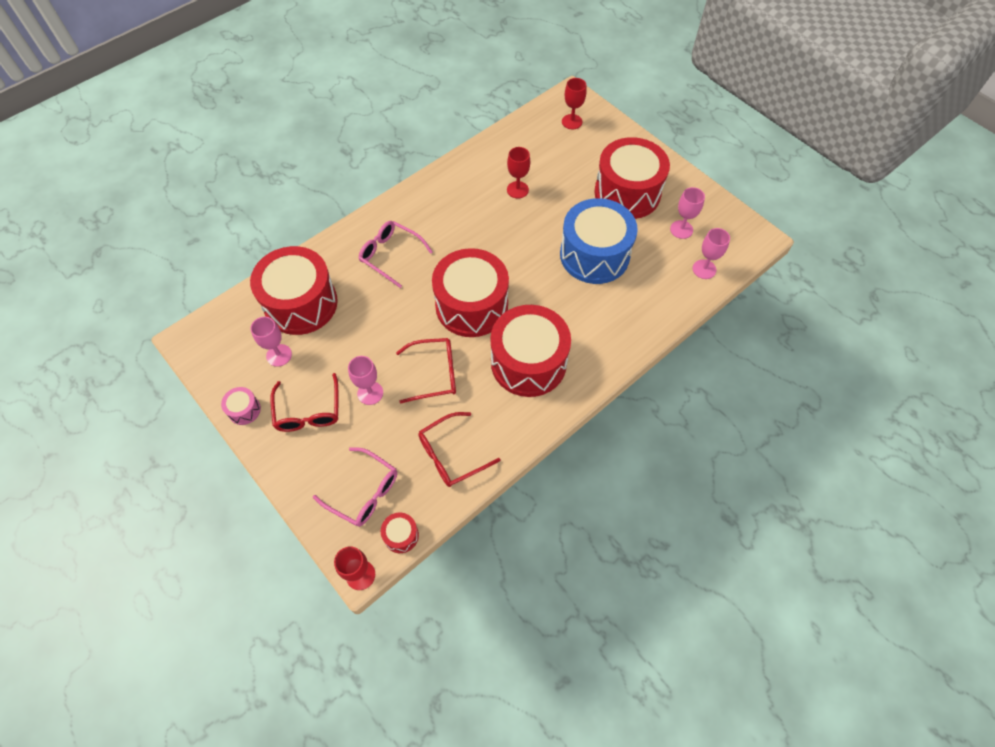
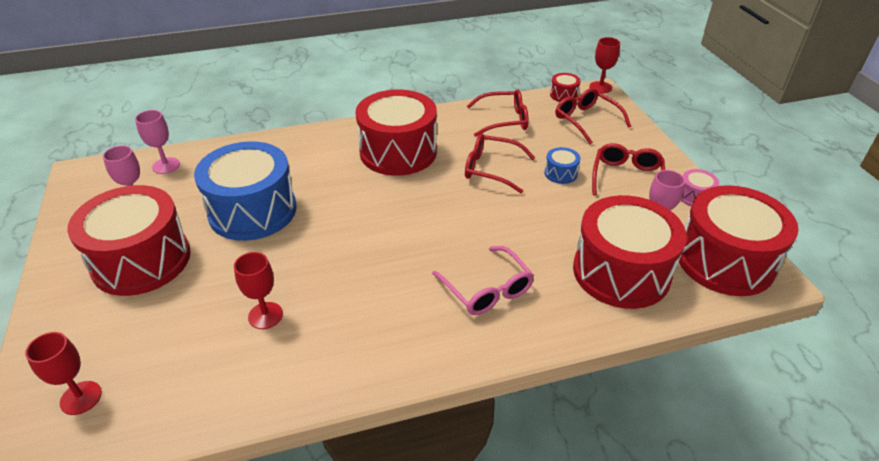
camera: 155 degrees left, 20 degrees down
(363, 492) = (586, 120): pink glasses -> red glasses
(370, 393) = (560, 173): pink goblet -> blue drum
(471, 306) = (420, 208): red drum -> red drum (725, 261)

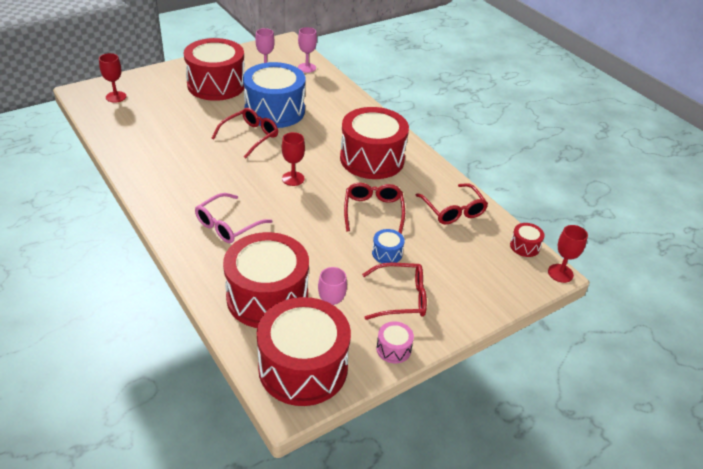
camera: 70 degrees right, 0 degrees up
(265, 315) = (182, 138): red goblet -> red goblet (293, 178)
(586, 120) = (486, 265): red glasses -> red glasses (250, 136)

